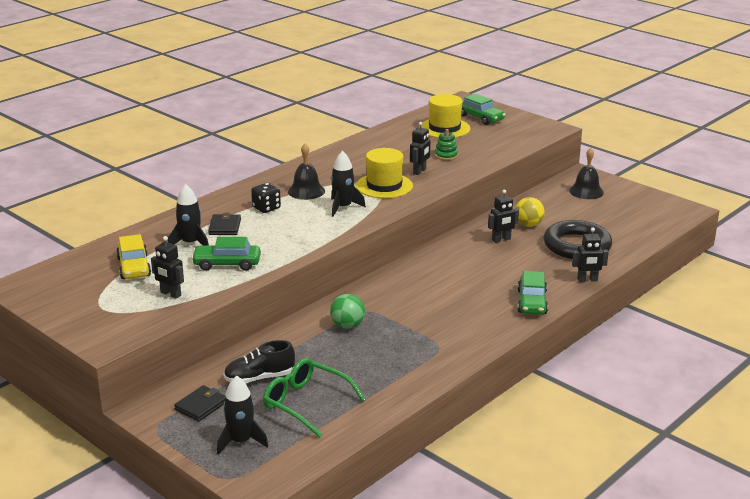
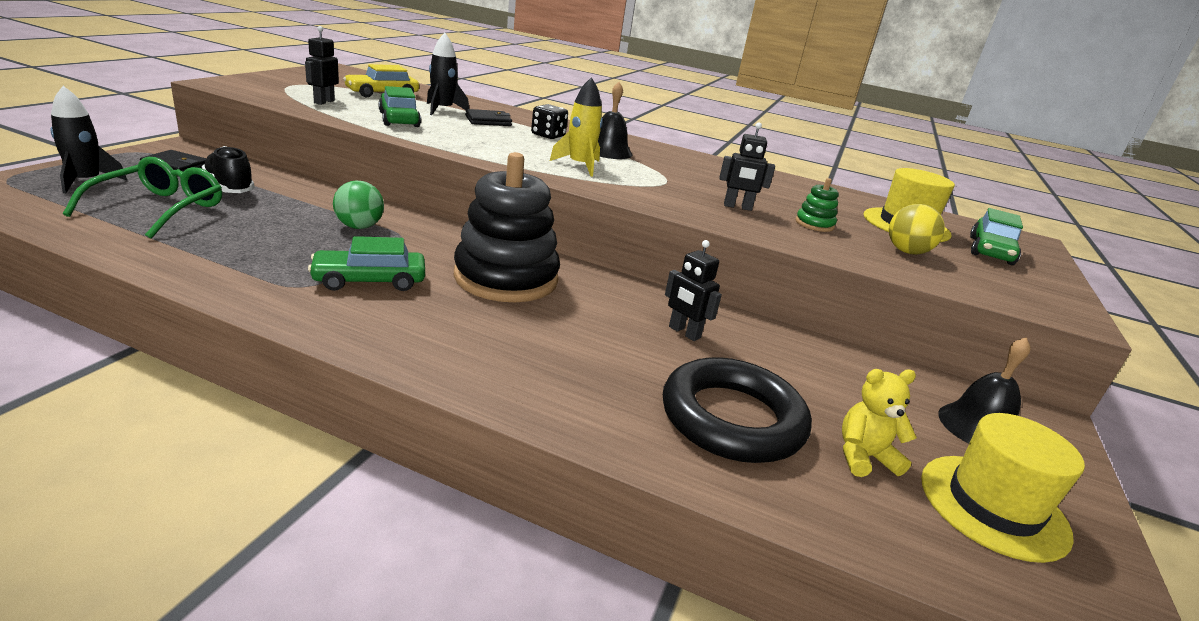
camera: 65 degrees right, 0 degrees up
(343, 207) = (580, 166): black rocket -> yellow rocket
(384, 186) = (666, 187): yellow hat -> yellow hat (993, 506)
(433, 281) = (506, 278): none -> black stacking toy
(528, 225) = (763, 359): yellow ball -> yellow ball (907, 252)
(532, 302) = (471, 367): green car -> green car (369, 281)
(587, 280) = (593, 436): black robot -> none
(604, 224) = (864, 457): none -> yellow teddy bear

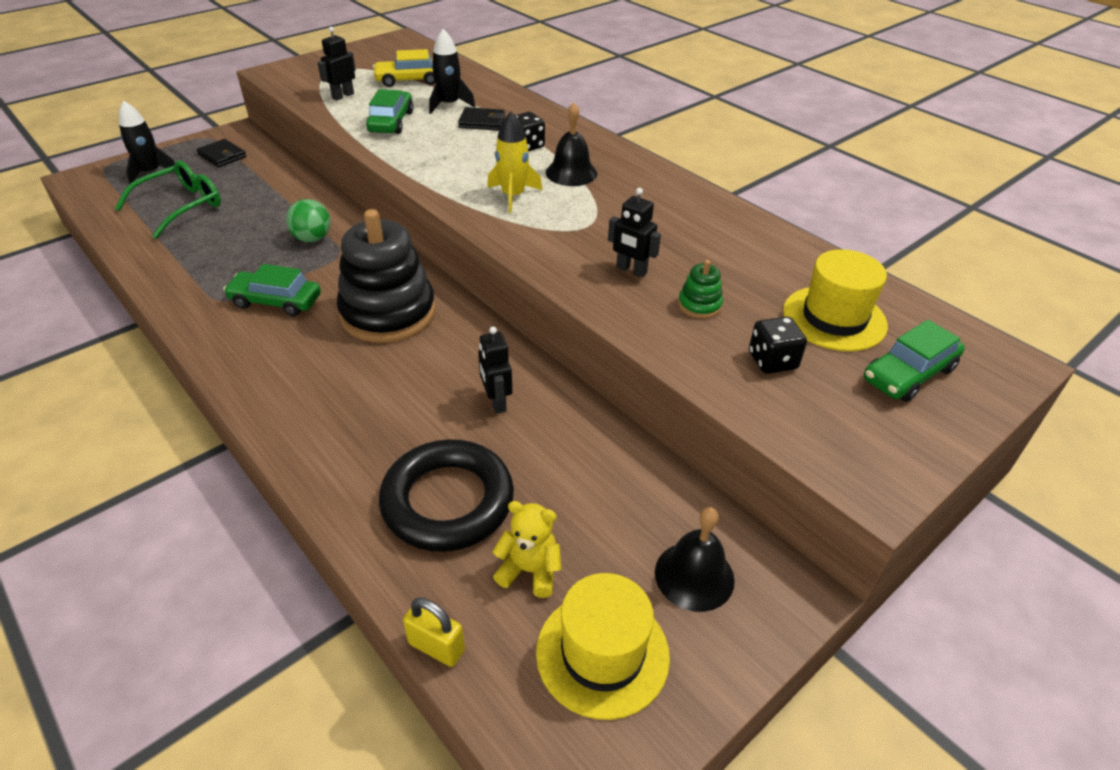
camera: 30 degrees right, 15 degrees up
(230, 187) = (245, 183): black shoe -> none
(867, 548) = (436, 647): none -> yellow padlock
(907, 252) = (772, 361): yellow ball -> black dice

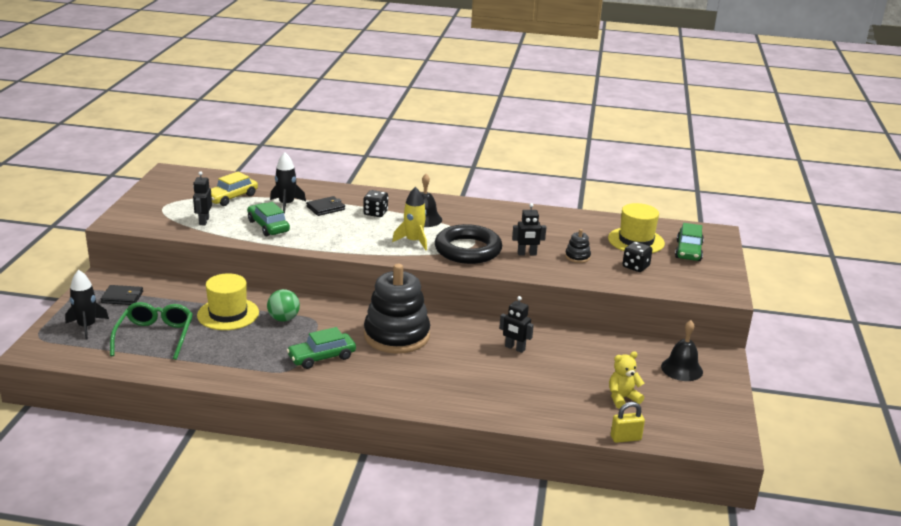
camera: 40 degrees left, 15 degrees down
(447, 501) = (554, 393): black ring -> black ring (468, 250)
(602, 653) = (684, 408): yellow hat -> yellow hat (228, 314)
(699, 305) = (577, 257): green stacking toy -> black stacking toy

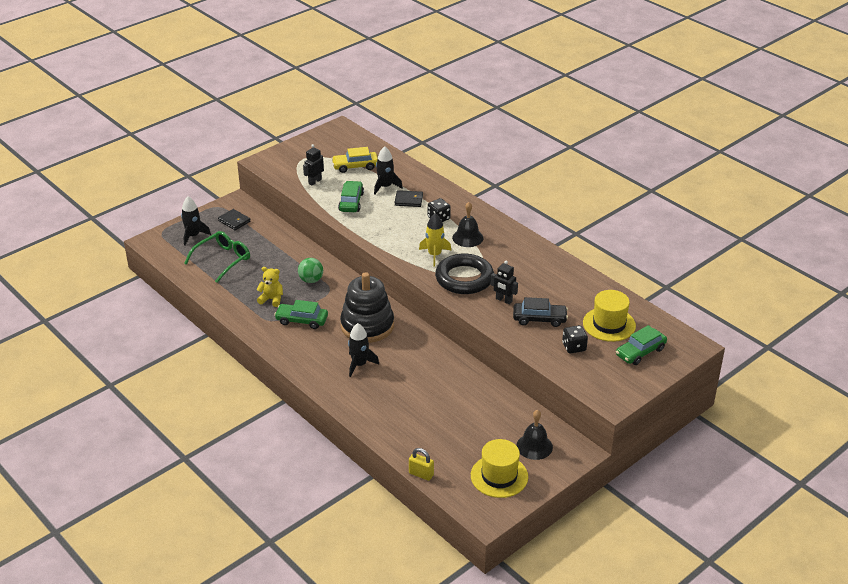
camera: 40 degrees right, 10 degrees up
(228, 314) = (282, 261): yellow hat -> yellow hat (499, 476)
(435, 371) = (359, 365): none -> black rocket
(514, 348) = (434, 372): black robot -> none
(577, 257) = (539, 319): black stacking toy -> black car
(622, 398) = (459, 446): yellow teddy bear -> yellow teddy bear (271, 299)

